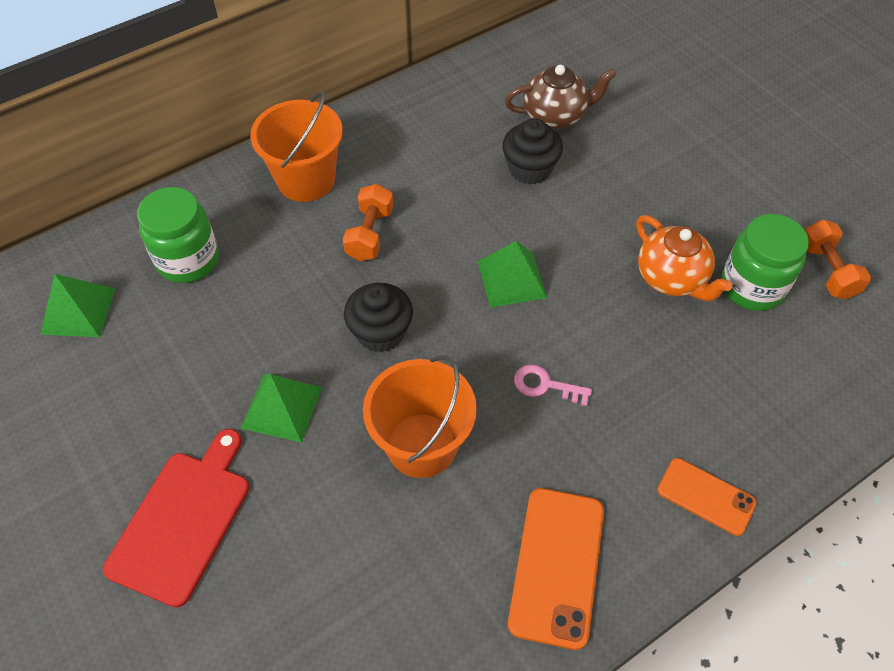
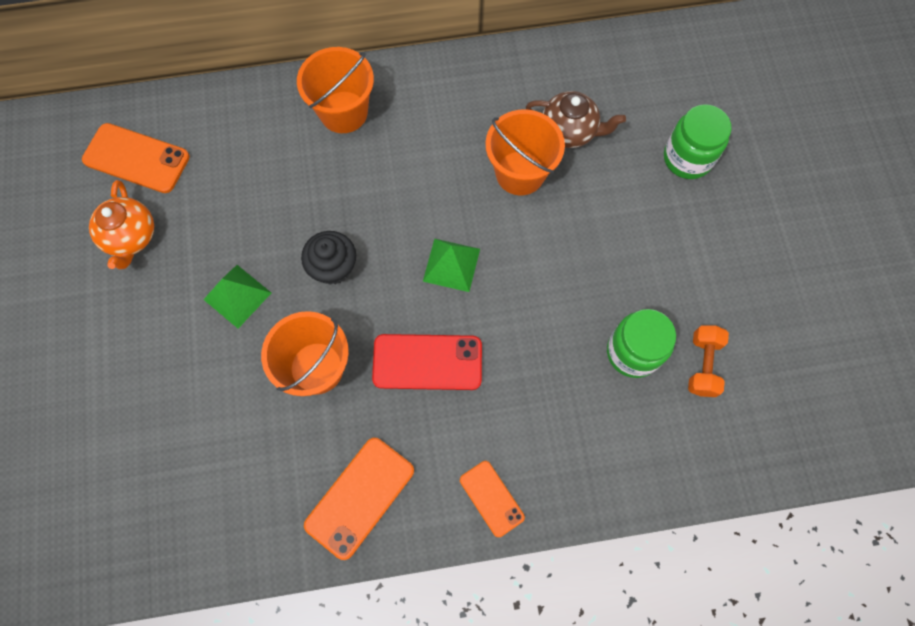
camera: 25 degrees right, 15 degrees up
(78, 311) = (136, 158): green pyramid -> orange phone
(182, 521) = (137, 350): red cutting board -> none
(188, 260) = (227, 148): green jar -> green jar (687, 158)
(370, 234) = (367, 181): orange dumbbell -> none
(530, 169) = (520, 173): black cupcake -> orange bucket
(545, 385) = (427, 362): pink key -> red phone
(672, 278) = (574, 317): orange teapot -> orange teapot (131, 237)

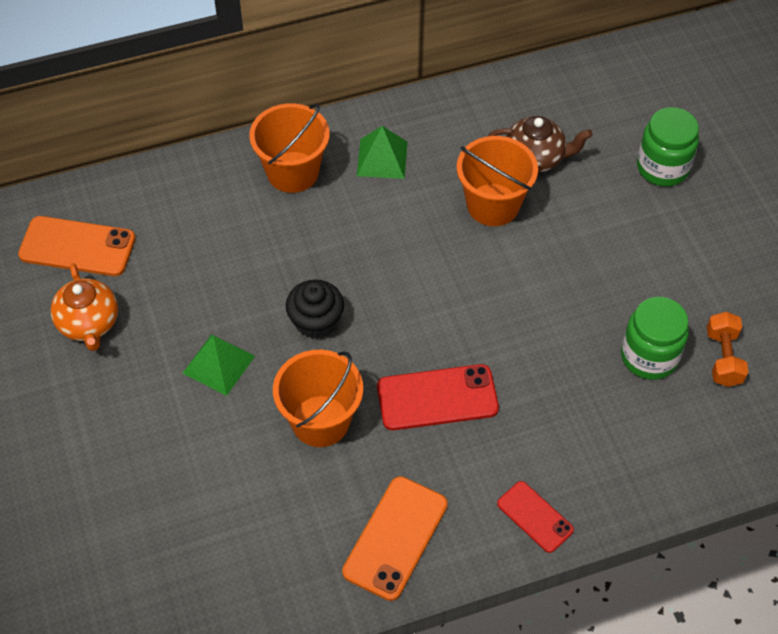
camera: 10 degrees left, 15 degrees down
(451, 264) = (441, 301): green pyramid -> green pyramid (382, 158)
(491, 498) = (535, 517): orange phone -> red phone

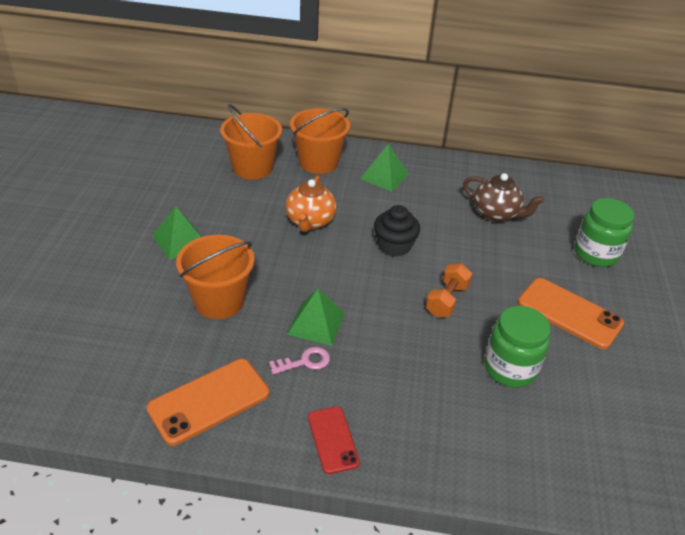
camera: 25 degrees right, 15 degrees down
(77, 247) = (152, 150): orange phone -> orange phone (569, 313)
(89, 324) = (120, 188): orange teapot -> orange teapot (310, 221)
(316, 321) = (266, 243): black cupcake -> black cupcake (394, 246)
(437, 398) = (316, 323): red phone -> green pyramid
(455, 448) = (305, 362): none -> pink key
(493, 205) = (446, 227): orange bucket -> orange bucket (252, 168)
(723, 358) = (577, 396): orange dumbbell -> orange dumbbell (446, 300)

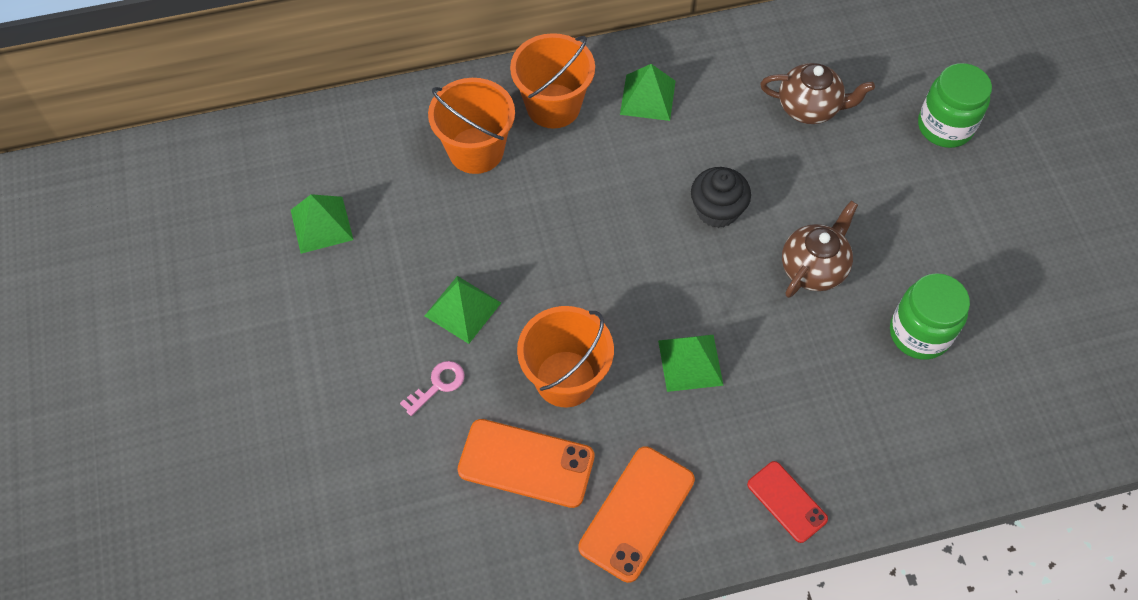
camera: 20 degrees left, 20 degrees up
(128, 172) = (321, 224): none -> green pyramid
(305, 362) = (706, 419): pink key -> pink key (438, 385)
(310, 221) = (599, 213): orange teapot -> none
(446, 300) = (813, 268): orange dumbbell -> brown teapot
(569, 313) = (949, 230): orange phone -> orange phone (526, 463)

